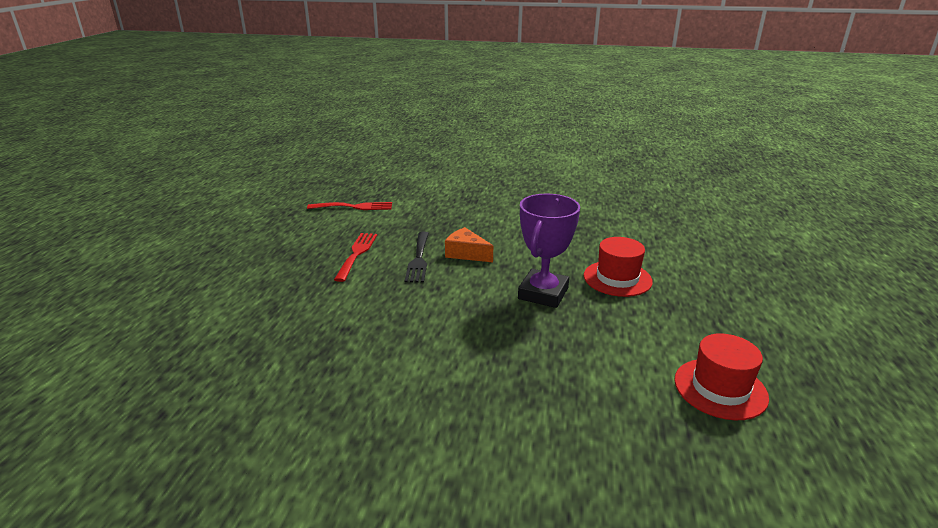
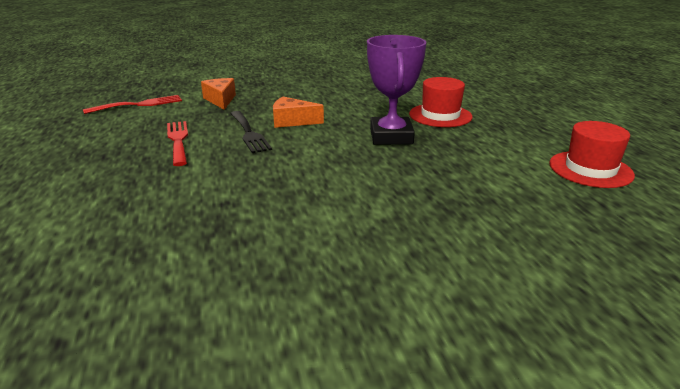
camera: 25 degrees left, 0 degrees up
(423, 215) = (220, 100): none -> orange cheese

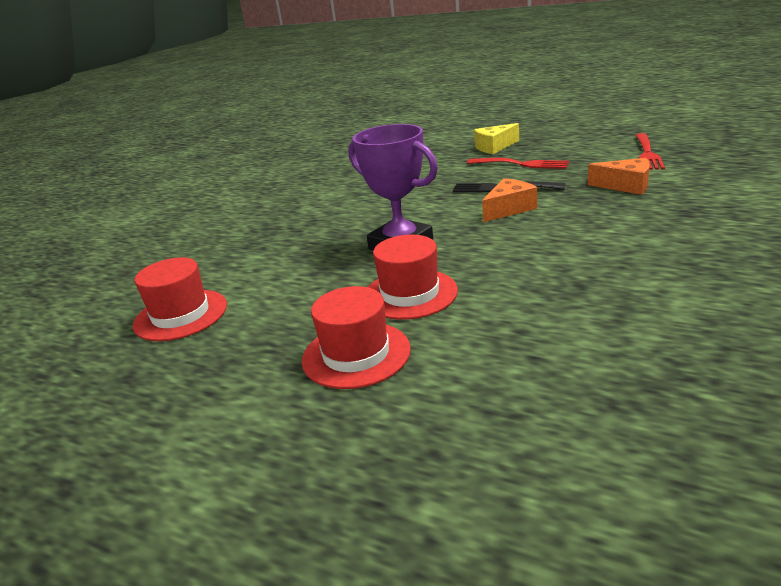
camera: 135 degrees right, 0 degrees up
(114, 167) = (494, 147): none -> yellow cheese
(503, 110) = (356, 354): none -> red hat

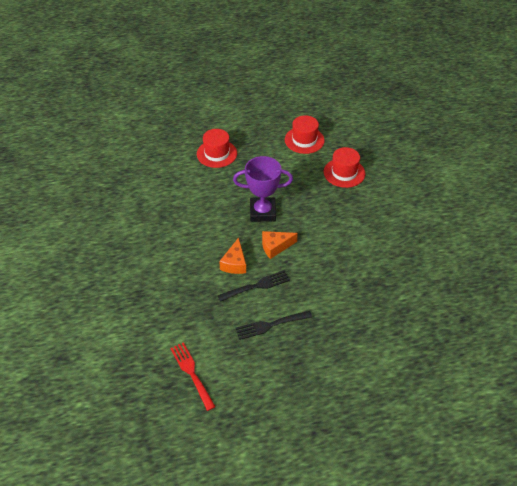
camera: 135 degrees right, 20 degrees up
(410, 294) = (226, 185): red hat -> red hat (344, 173)
(494, 147) = (315, 350): yellow cheese -> none
(521, 164) = (270, 325): red fork -> black fork
(626, 186) = (184, 314): orange cheese -> orange cheese (275, 247)

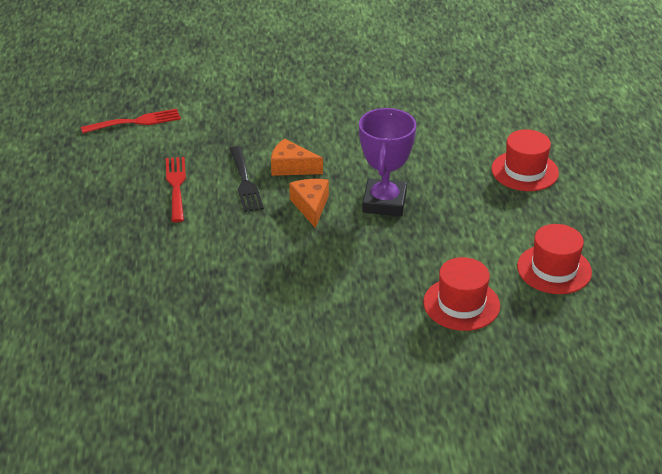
camera: 100 degrees right, 10 degrees down
(270, 325) = (176, 186): black fork -> red fork

